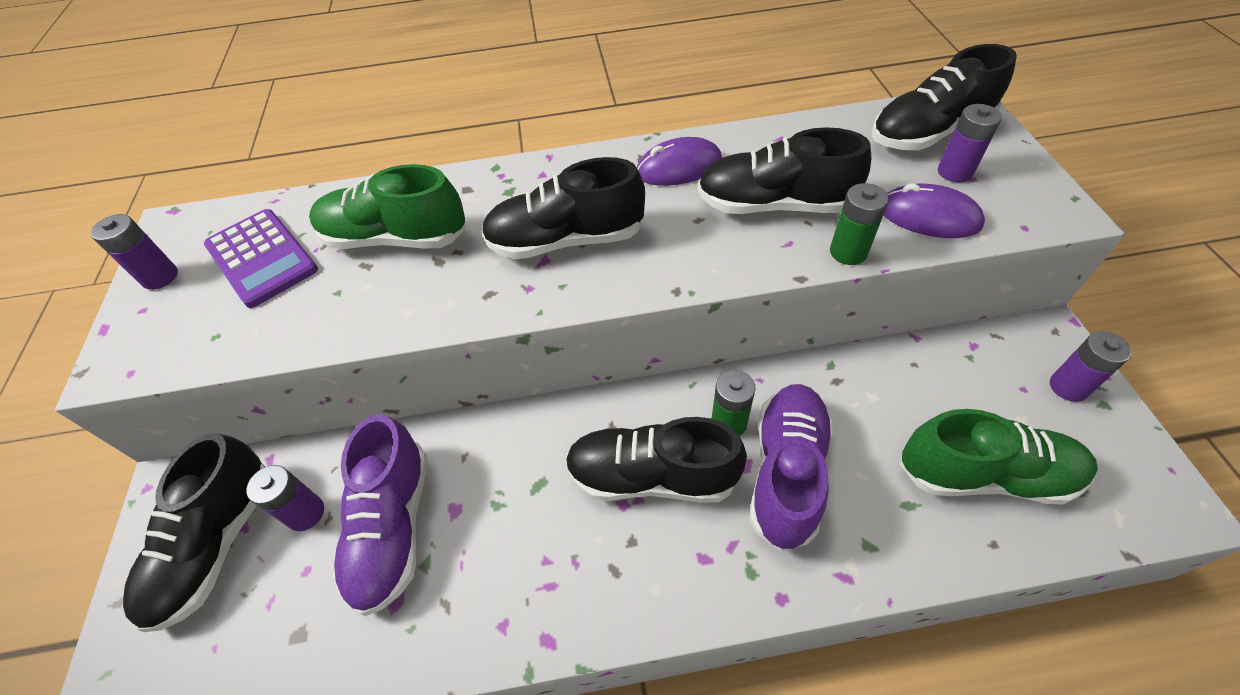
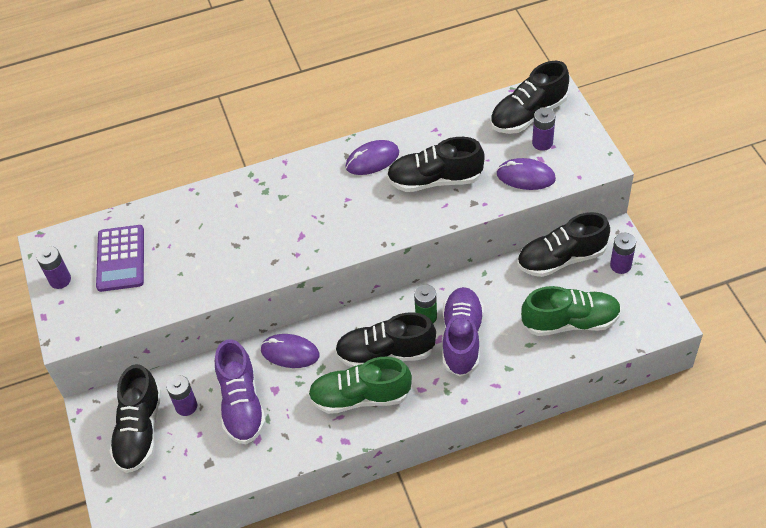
camera: 10 degrees left, 0 degrees up
(261, 258) = (120, 259): purple calculator -> purple calculator turned 45 degrees clockwise
(395, 238) = (203, 234): green shoe -> green shoe (360, 397)
(497, 447) = (290, 353): none -> purple mouse
(566, 240) = (311, 221): black shoe -> black shoe (561, 258)
(848, 252) = (479, 206): green battery -> none

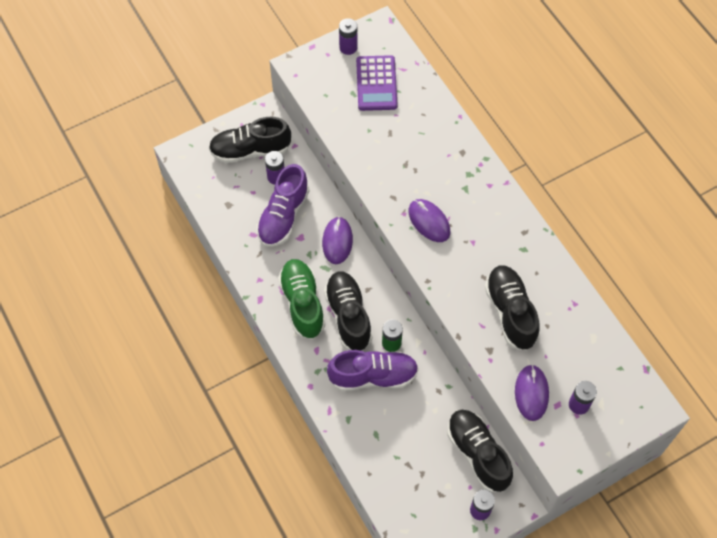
camera: 75 degrees right, 10 degrees up
(120, 259) = (376, 83): purple calculator -> purple calculator turned 75 degrees counterclockwise
(241, 404) = (283, 216): purple shoe -> purple shoe turned 45 degrees counterclockwise
(372, 160) = (524, 254): purple mouse -> purple mouse (429, 221)
(528, 114) = (614, 387): black shoe -> none
(570, 322) = (406, 468): green shoe -> none

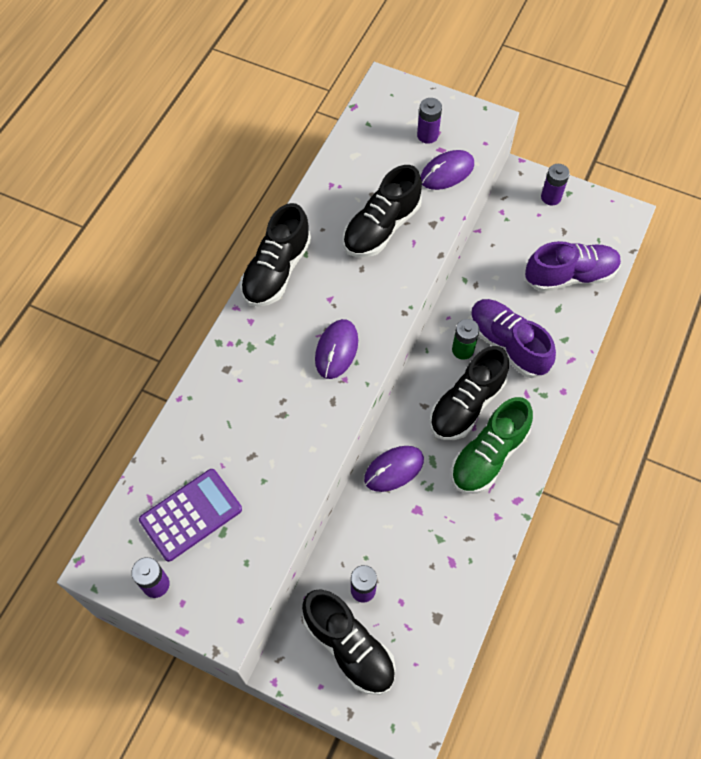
camera: 125 degrees left, 0 degrees up
(283, 216) = (405, 546): purple shoe -> purple shoe (570, 276)
(478, 454) = (506, 224): black shoe -> black shoe (276, 270)

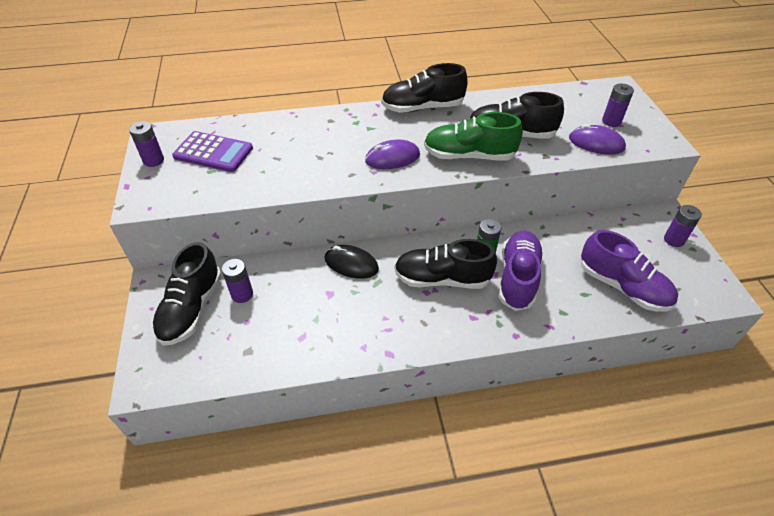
camera: 55 degrees right, 15 degrees down
(394, 469) = (351, 264): purple mouse -> black mouse
(488, 455) = (412, 314): green shoe -> green shoe (469, 156)

